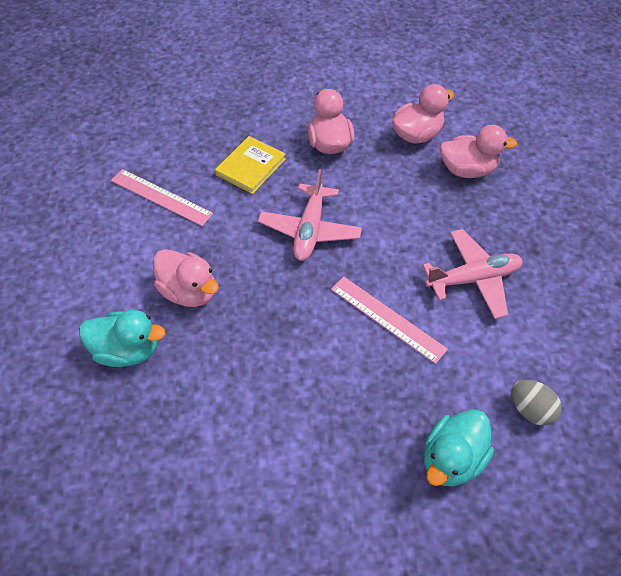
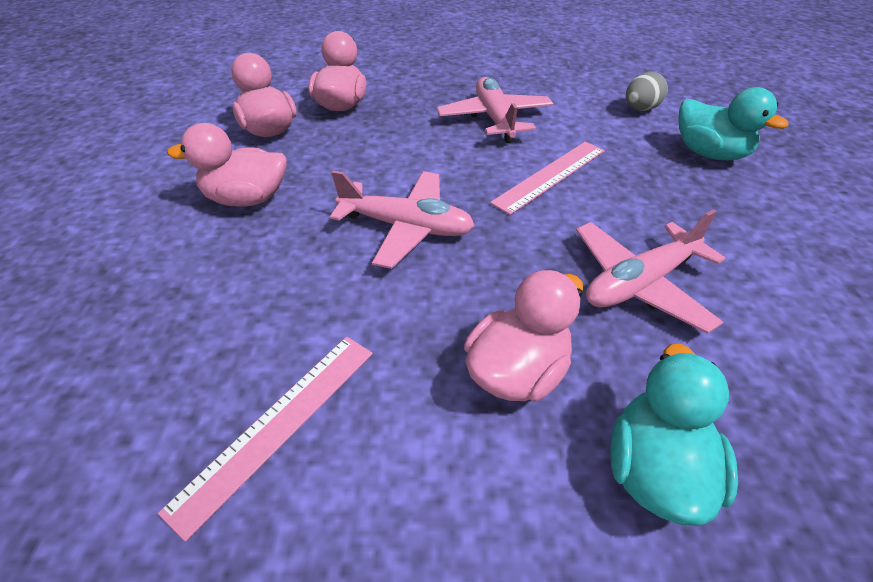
camera: 85 degrees left, 10 degrees down
(251, 167) = (254, 285): yellow book -> none
(263, 365) = (640, 283): none -> pink plane

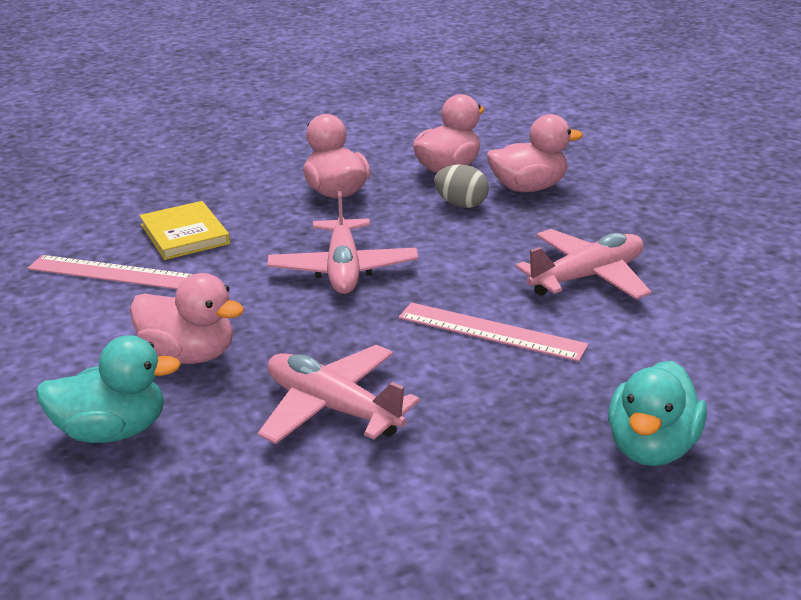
camera: 70 degrees right, 15 degrees down
(235, 331) = (185, 234): none -> yellow book
(640, 109) = (729, 380): grey egg -> grey egg (461, 205)

